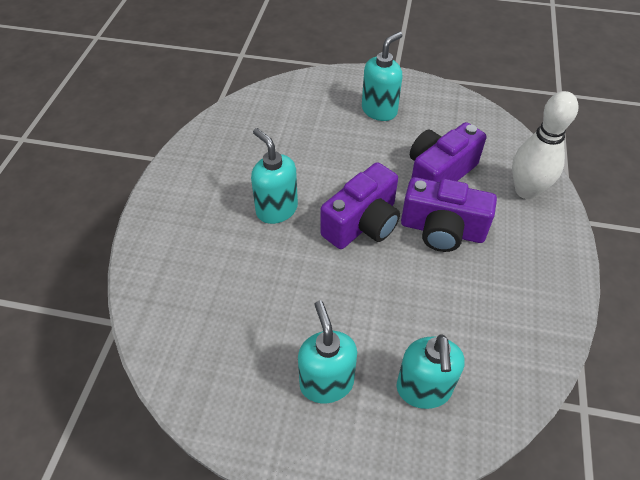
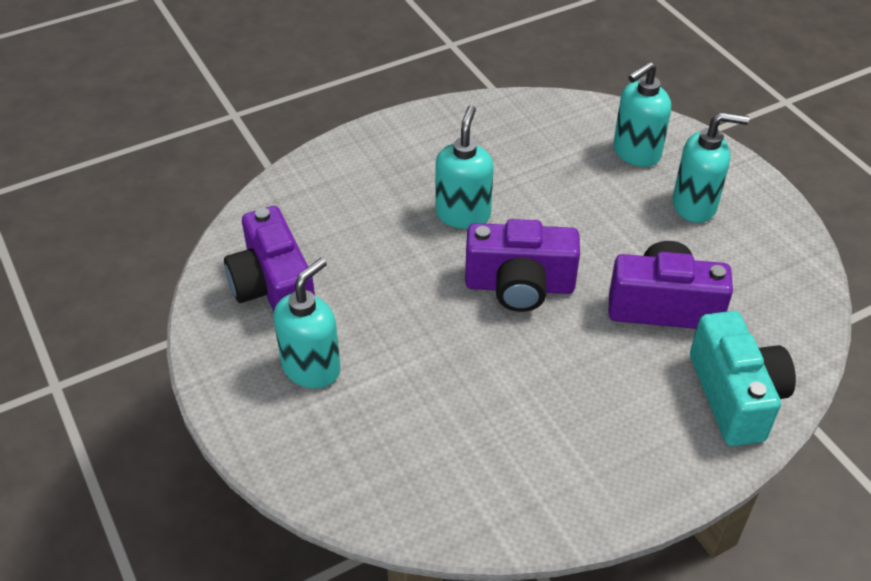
camera: 50 degrees right, 5 degrees down
(423, 390) = (373, 444): turquoise soap dispenser -> turquoise soap dispenser (636, 153)
(442, 230) = (585, 352): purple camera -> purple camera (273, 288)
(526, 190) = (735, 396): white bowling pin -> turquoise camera

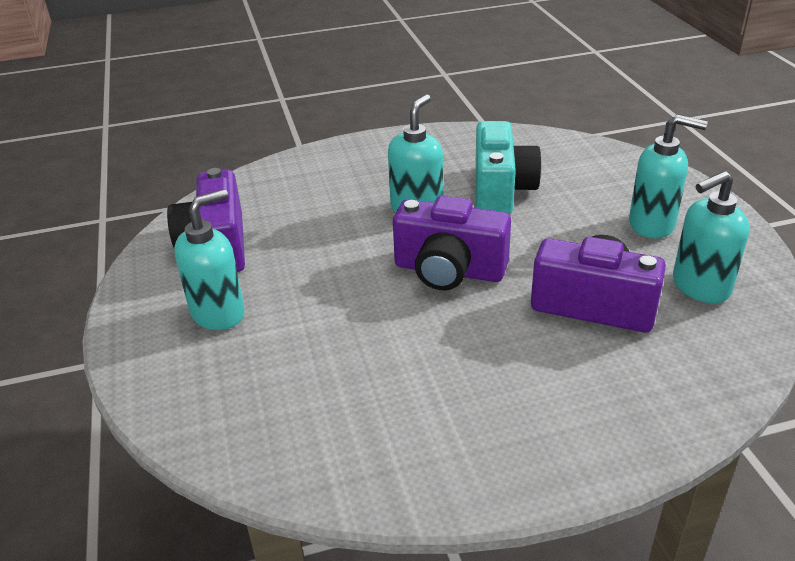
camera: 15 degrees right, 10 degrees down
(636, 153) = (603, 178): turquoise soap dispenser -> turquoise soap dispenser (700, 286)
(735, 396) = (651, 397): turquoise camera -> turquoise camera (501, 190)

